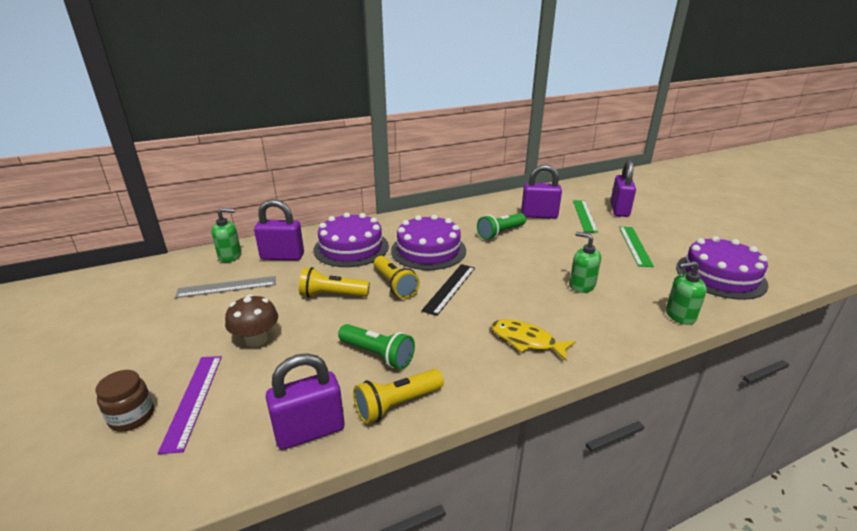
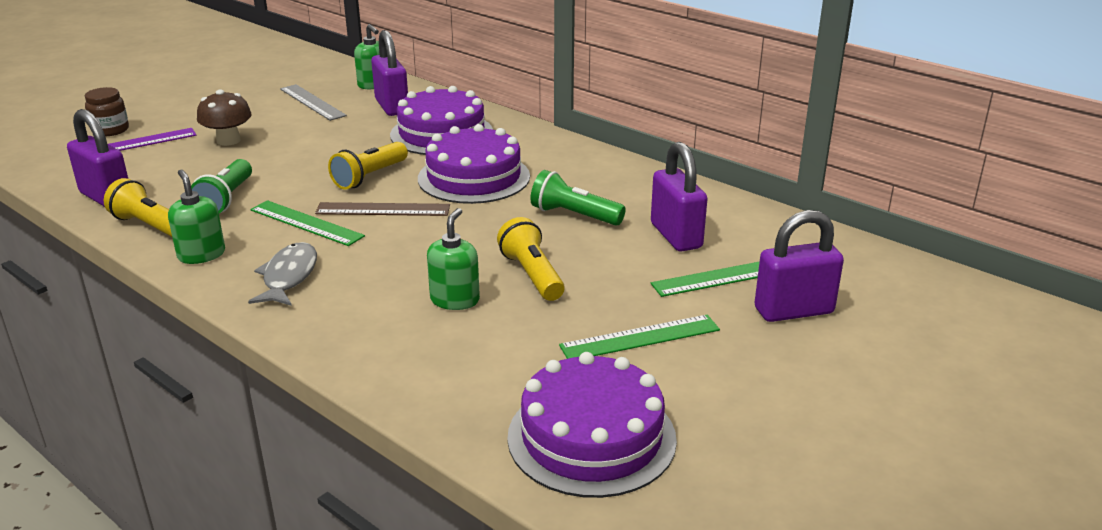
camera: 65 degrees right, 0 degrees up
(332, 295) = (326, 151): yellow flashlight -> yellow flashlight (532, 275)
(448, 322) = (306, 223): none -> green ruler
(450, 288) = (383, 209): black ruler -> brown ruler
(526, 341) = (289, 276): yellow fish -> grey fish
(679, 315) = (416, 392): green soap dispenser -> green soap dispenser (201, 255)

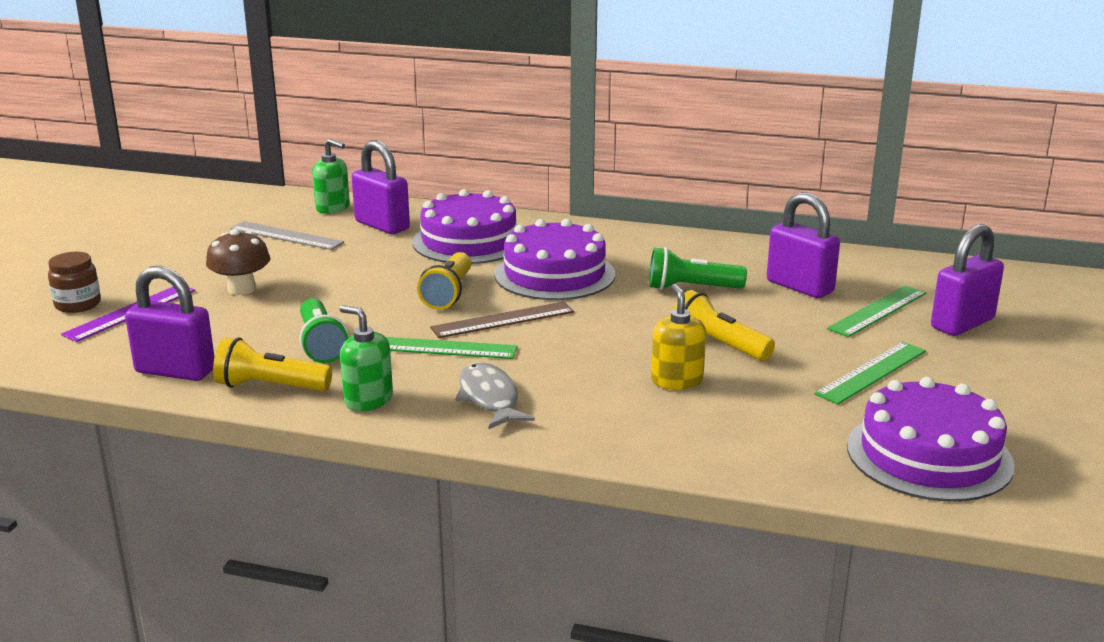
camera: 25 degrees left, 5 degrees down
(455, 300) = (676, 380): green soap dispenser -> yellow soap dispenser

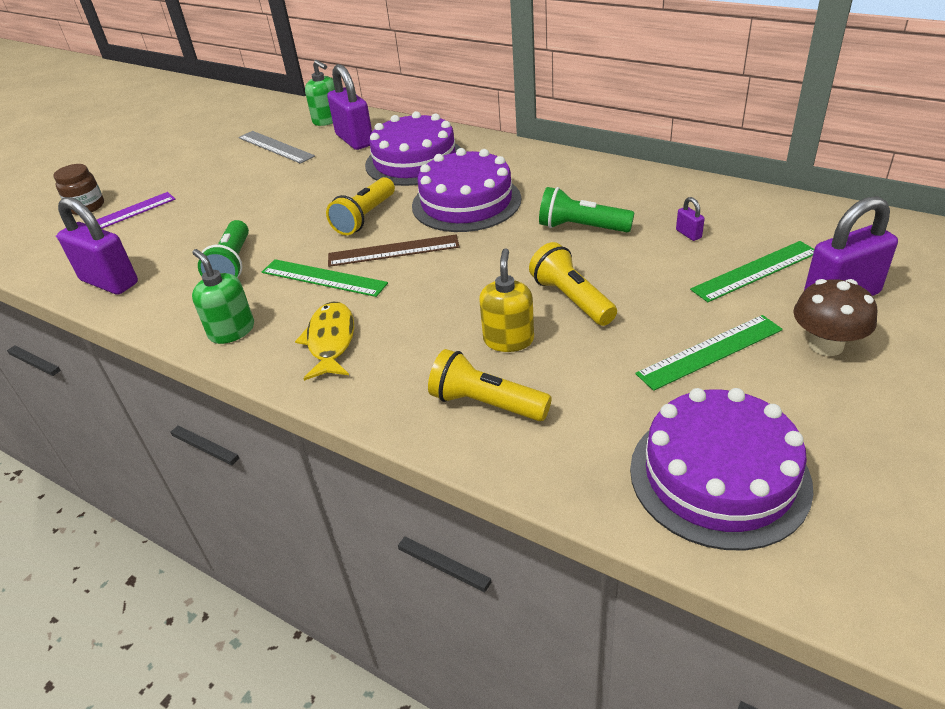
camera: 20 degrees right, 15 degrees up
(241, 289) = (209, 200): brown mushroom -> brown mushroom (826, 345)
(270, 387) = (167, 307): yellow flashlight -> yellow flashlight (486, 404)
(489, 398) = (331, 341): grey fish -> yellow fish
(799, 287) = (688, 234): purple padlock -> purple padlock, size x0.42

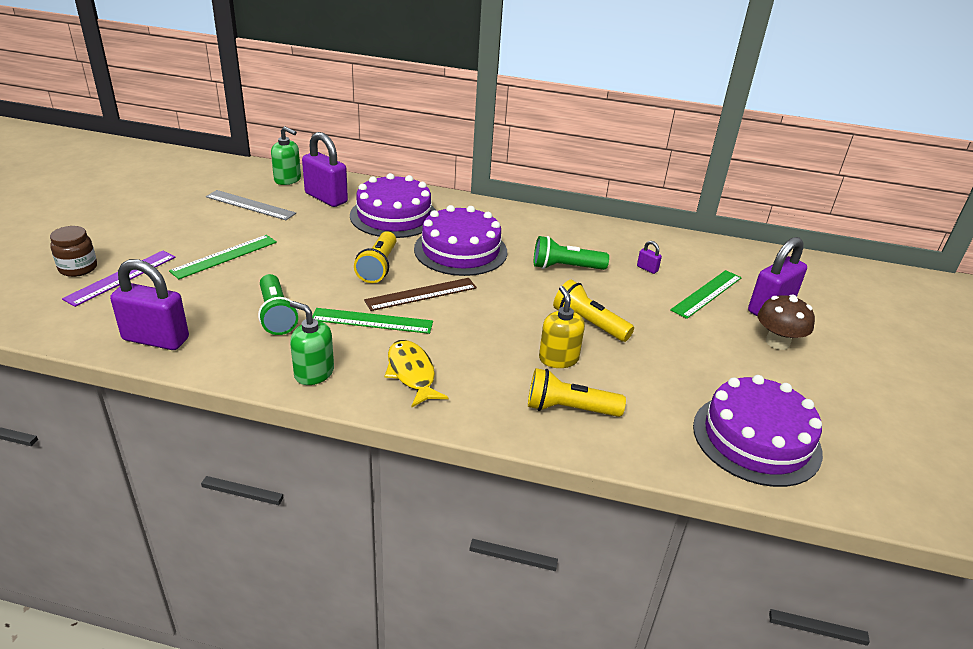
camera: 25 degrees left, 5 degrees down
(710, 351) = (706, 354): green ruler -> green ruler (224, 256)

